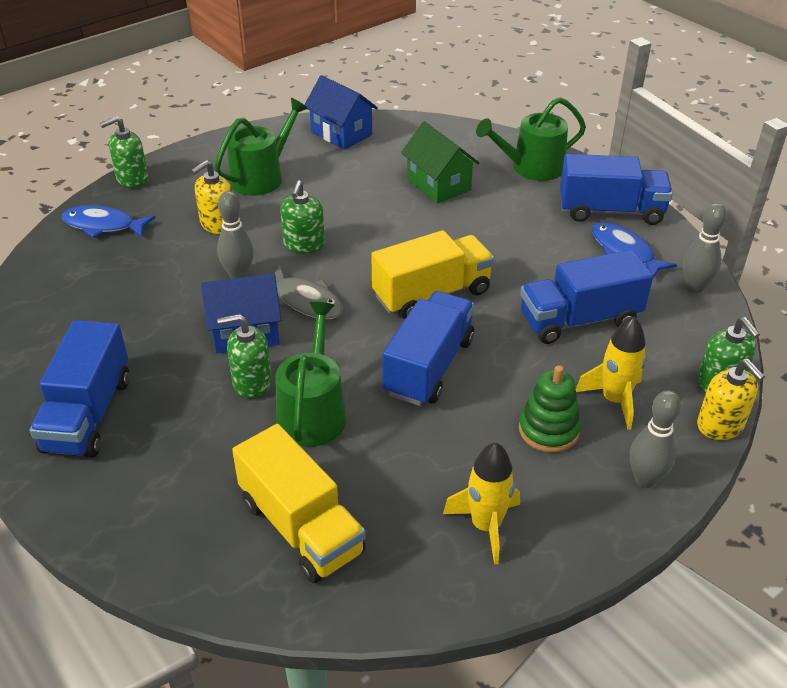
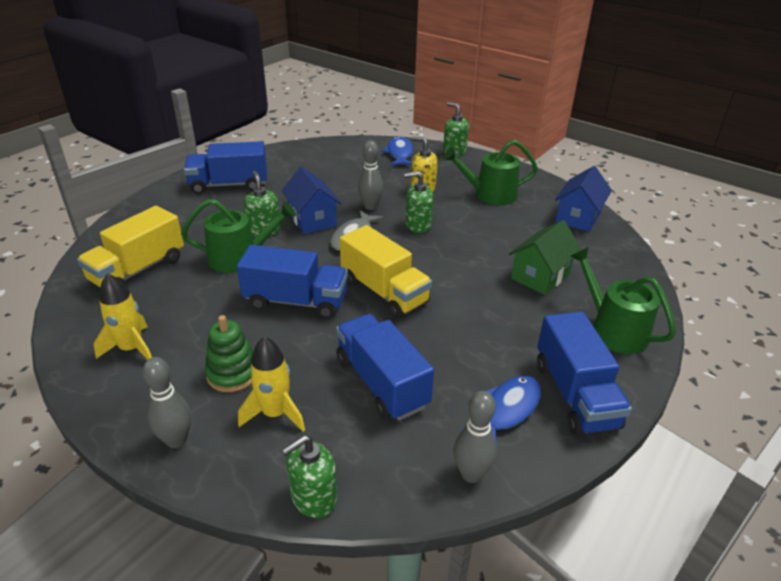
camera: 75 degrees right, 5 degrees down
(261, 177) = (490, 194): green watering can -> green watering can turned 150 degrees clockwise
(720, 425) = (250, 498): yellow soap dispenser -> none

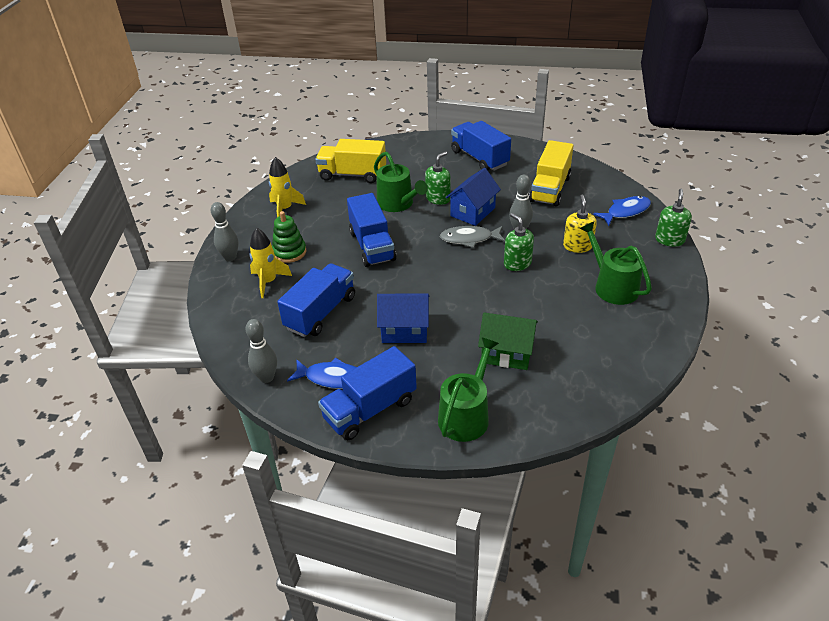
camera: 65 degrees right, 5 degrees up
(313, 498) = (217, 321): green soap dispenser -> none
(384, 292) = (414, 279): yellow truck -> yellow truck (550, 189)
(578, 217) = (632, 353): blue house -> blue house (404, 330)

